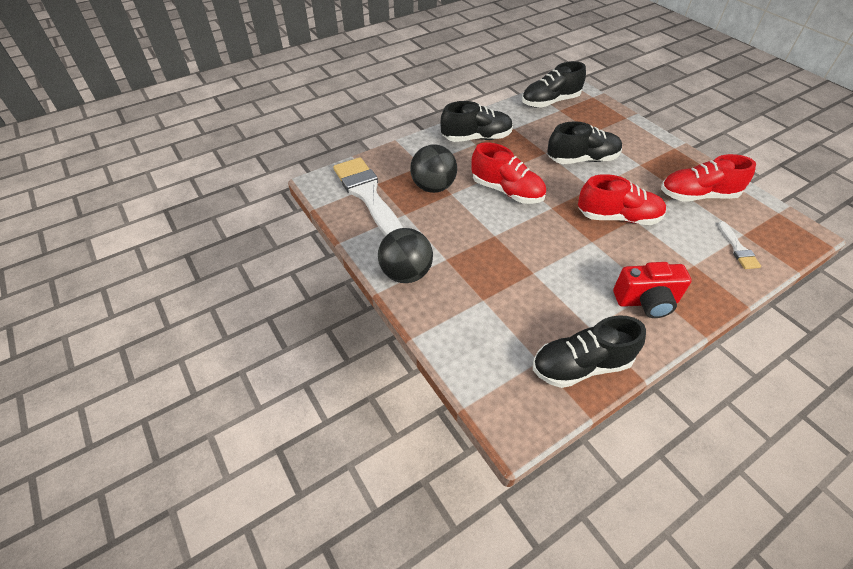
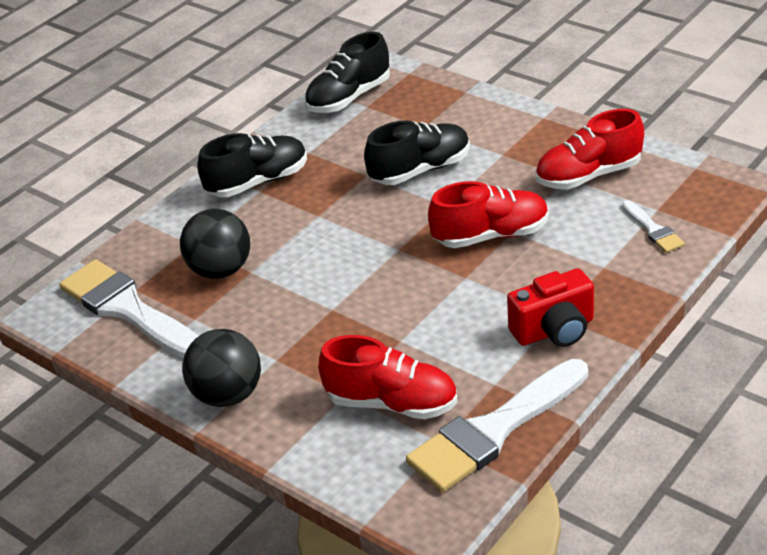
camera: 15 degrees left, 10 degrees down
(507, 191) = (328, 245): red shoe -> red shoe (392, 403)
(581, 366) = (494, 430): black shoe -> white brush

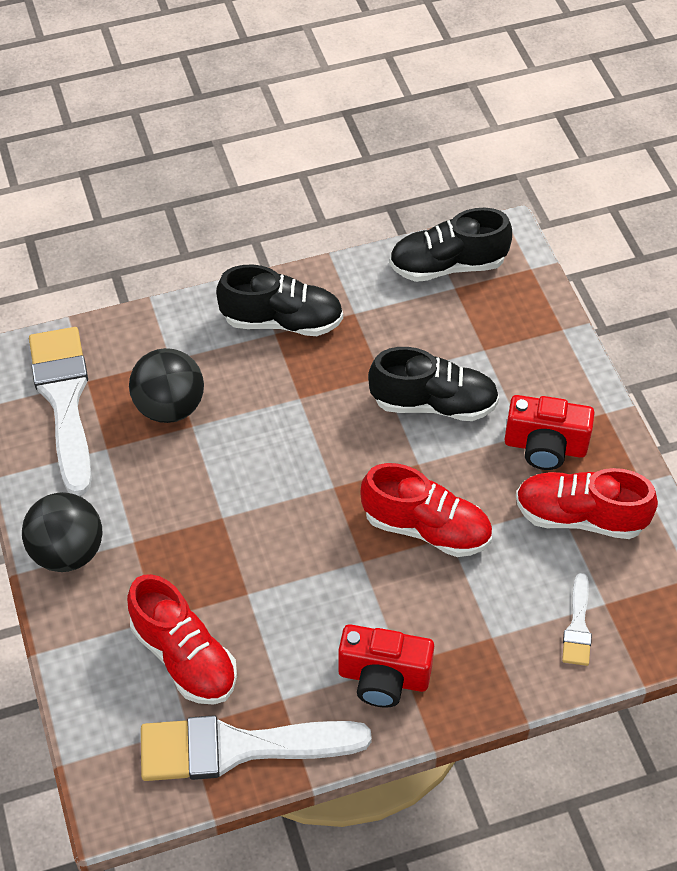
camera: 30 degrees right, 15 degrees up
(523, 153) = (545, 447): none -> red camera

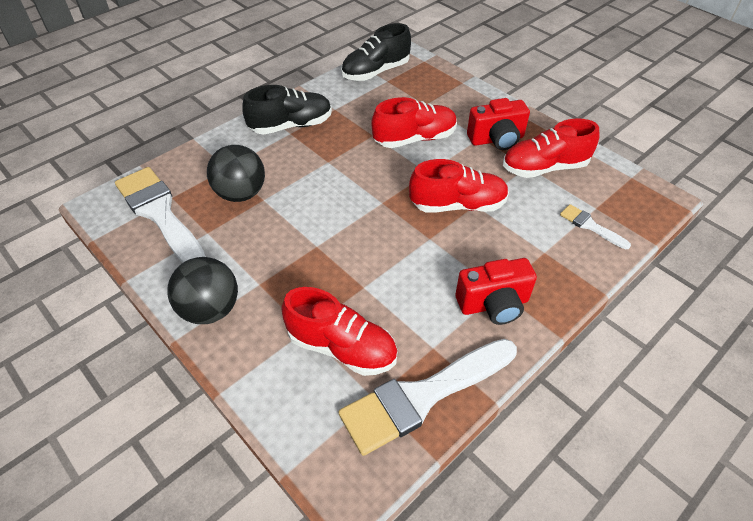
camera: 25 degrees left, 5 degrees down
(433, 403) = (415, 139): black shoe -> red shoe
(577, 626) = (590, 226): white brush -> white brush turned 150 degrees clockwise

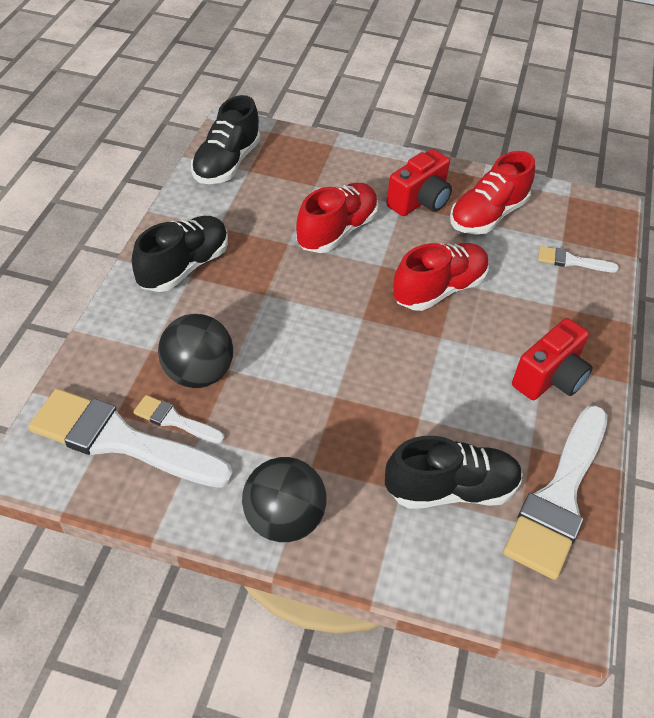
camera: 35 degrees left, 0 degrees up
(201, 215) = (174, 420): none -> white brush
(342, 347) = (451, 489): red shoe -> black shoe

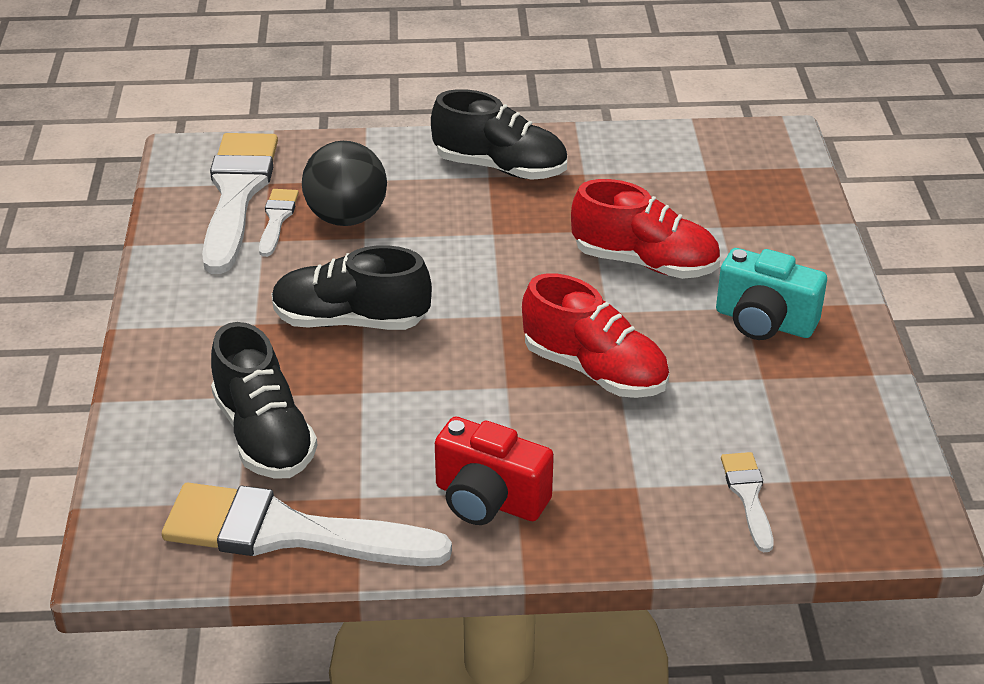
camera: 75 degrees right, 10 degrees down
(226, 163) = (704, 151): black shoe -> black shoe (350, 321)
(283, 520) = (179, 319): black ball -> none
(419, 201) = (764, 322): red camera -> turquoise camera
(487, 215) = (785, 392): red shoe -> none

